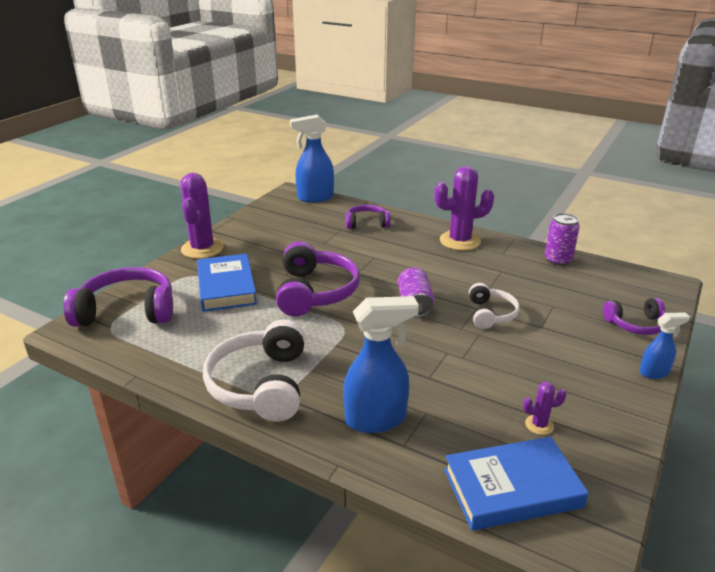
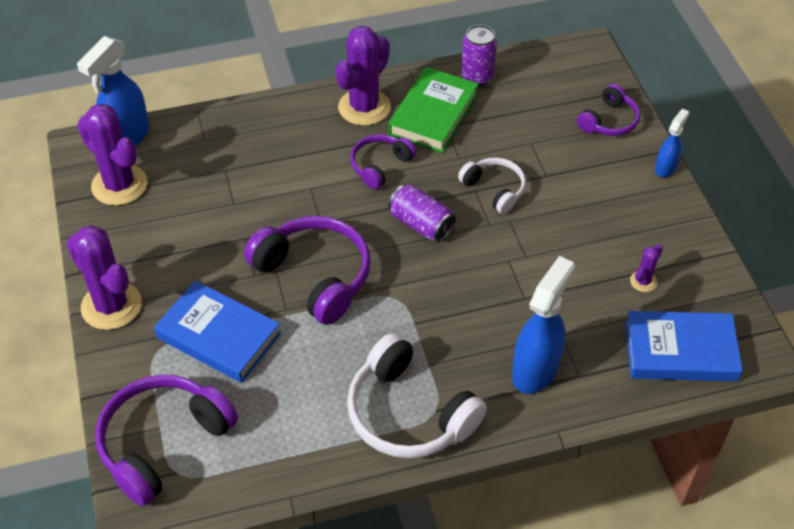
camera: 45 degrees left, 20 degrees up
(282, 211) = (119, 185): none -> purple cactus
(366, 223) = (241, 142): purple headphones -> purple headphones (380, 165)
(500, 262) = (433, 114): none -> green book
(512, 488) = (680, 351): blue book -> blue book turned 60 degrees clockwise

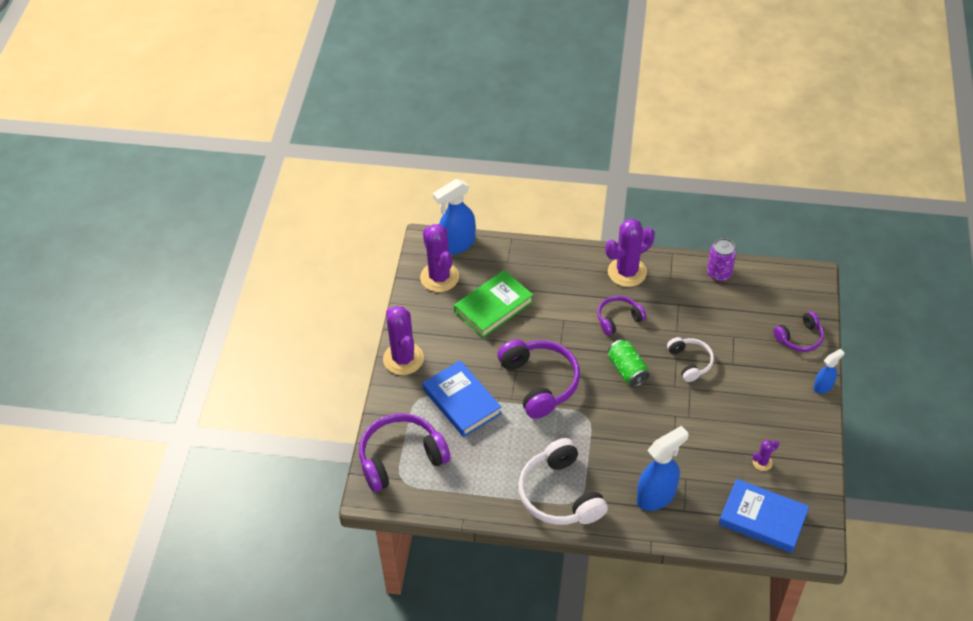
camera: 25 degrees right, 0 degrees up
(421, 224) = (627, 370): purple can -> green can
(433, 114) = (673, 293): green book -> green book (493, 307)

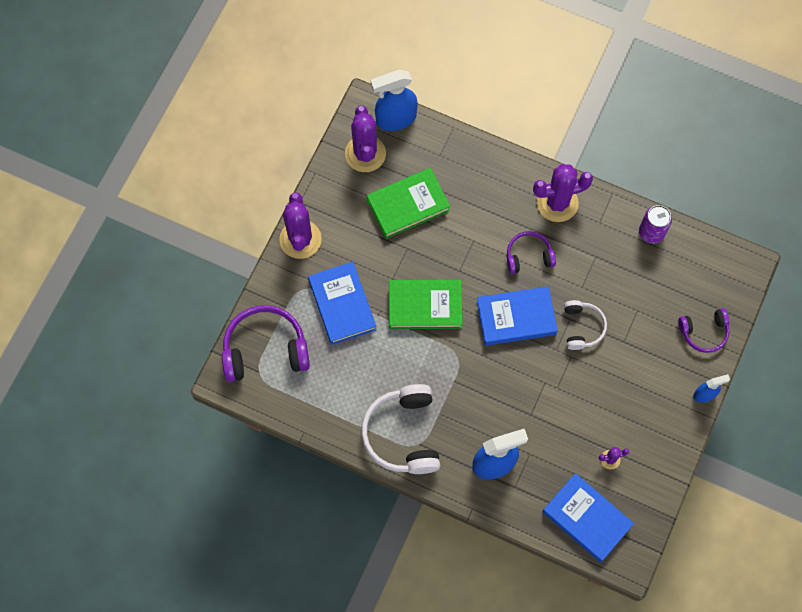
camera: 15 degrees right, 20 degrees up
(540, 382) = (425, 306): purple headphones -> green book
(627, 370) = (516, 318): green can -> blue book

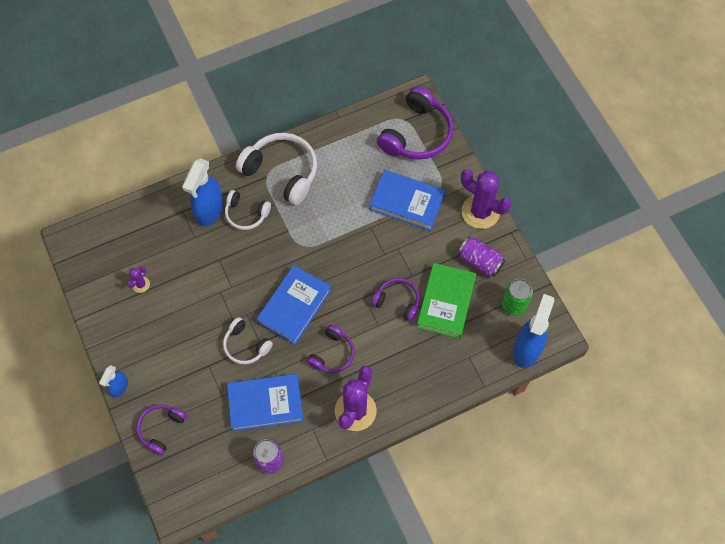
camera: 130 degrees right, 5 degrees down
(348, 206) = (480, 261): none -> purple can
(365, 154) = (514, 305): purple cactus -> green can
(425, 306) = (358, 253): green book -> none
(440, 242) = (397, 301): none -> purple headphones
(469, 429) = (246, 214): none -> white headphones
(587, 518) = (120, 237): blue book -> blue book (265, 404)

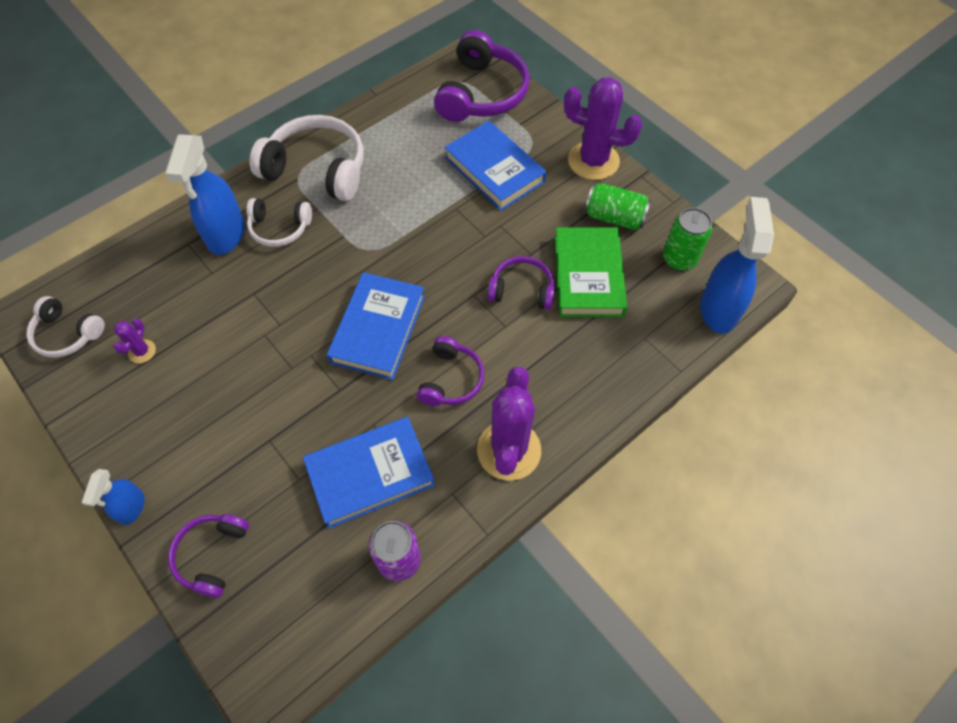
camera: 15 degrees left, 5 degrees down
(246, 345) = (320, 398): white headphones -> white headphones (67, 334)
(407, 202) = (494, 170): blue book -> blue book turned 45 degrees clockwise
(480, 261) = (614, 217): purple can -> green can

